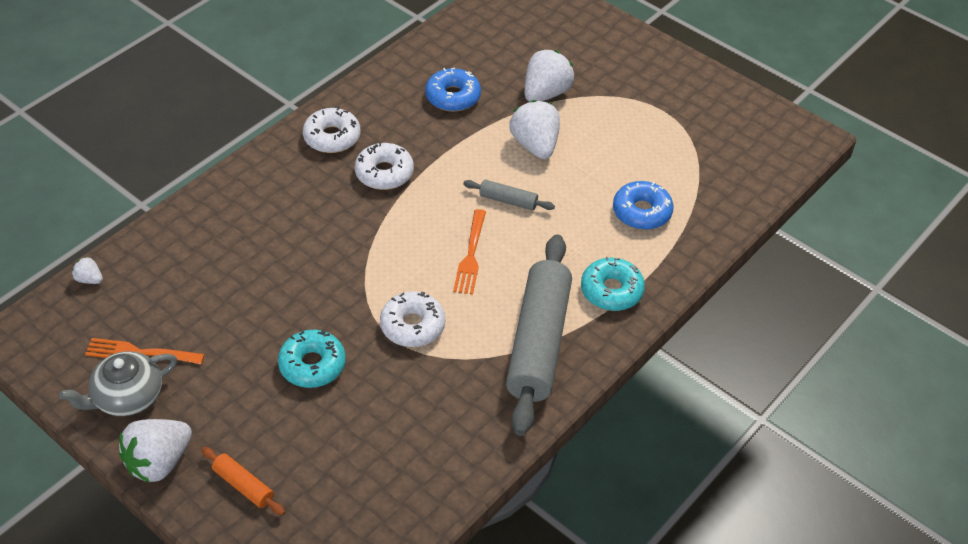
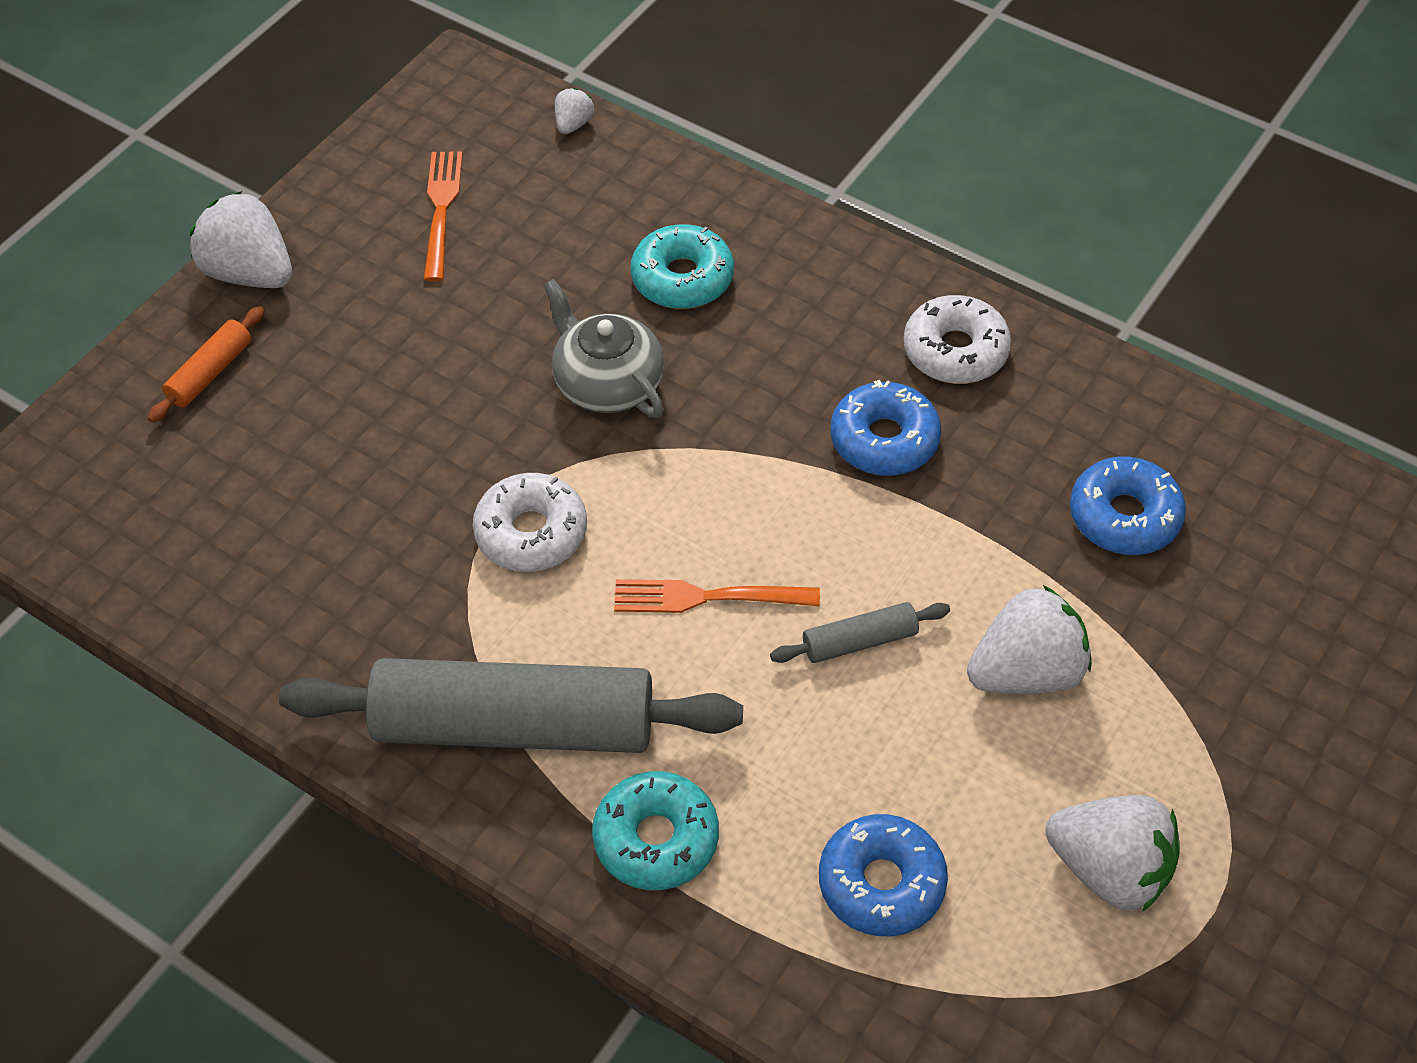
camera: 85 degrees right, 5 degrees up
(127, 397) = (361, 214): grey teapot -> grey teapot (607, 382)
(312, 365) = (436, 413): turquoise donut -> turquoise donut (682, 278)
(384, 173) = (884, 440): white donut -> blue donut
(508, 200) = (860, 641): grey rolling pin -> grey rolling pin turned 60 degrees clockwise
(545, 93) = (1190, 676): white strawberry -> white strawberry (1109, 870)

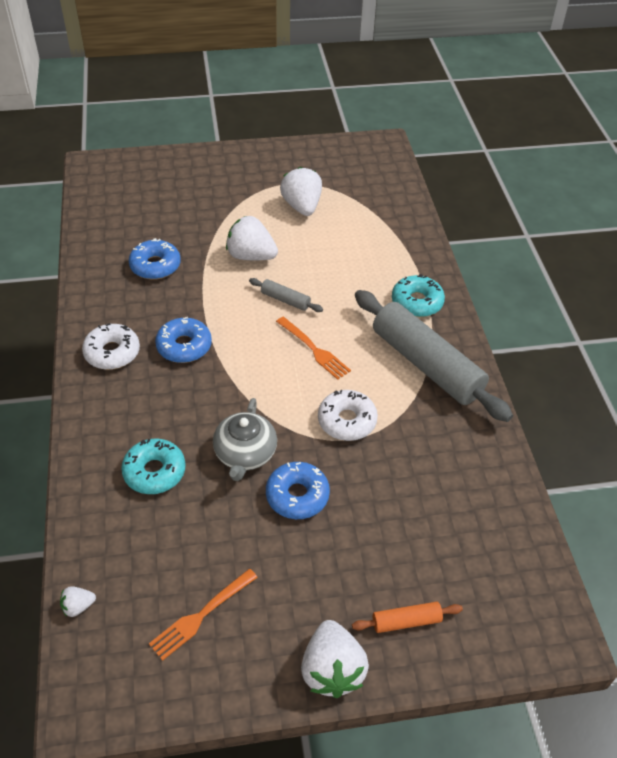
camera: 135 degrees left, 5 degrees down
(881, 883) = (365, 247): blue donut -> blue donut (297, 496)

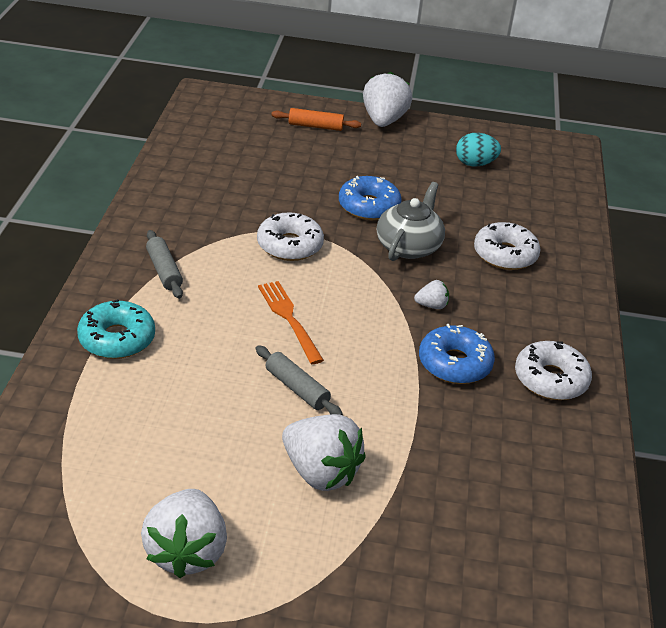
camera: 165 degrees left, 10 degrees down
(78, 606) = (575, 190): white strawberry -> white strawberry (431, 305)
(154, 472) = (505, 254): turquoise donut -> white donut
(155, 266) = (481, 495): blue donut -> none
(201, 615) = (475, 164): orange fork -> turquoise egg
(426, 364) = (164, 271): grey rolling pin -> grey rolling pin, size x0.42

